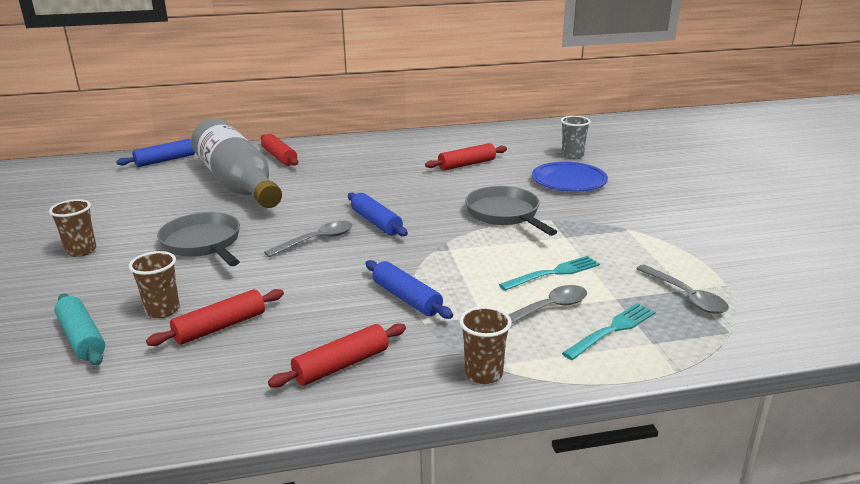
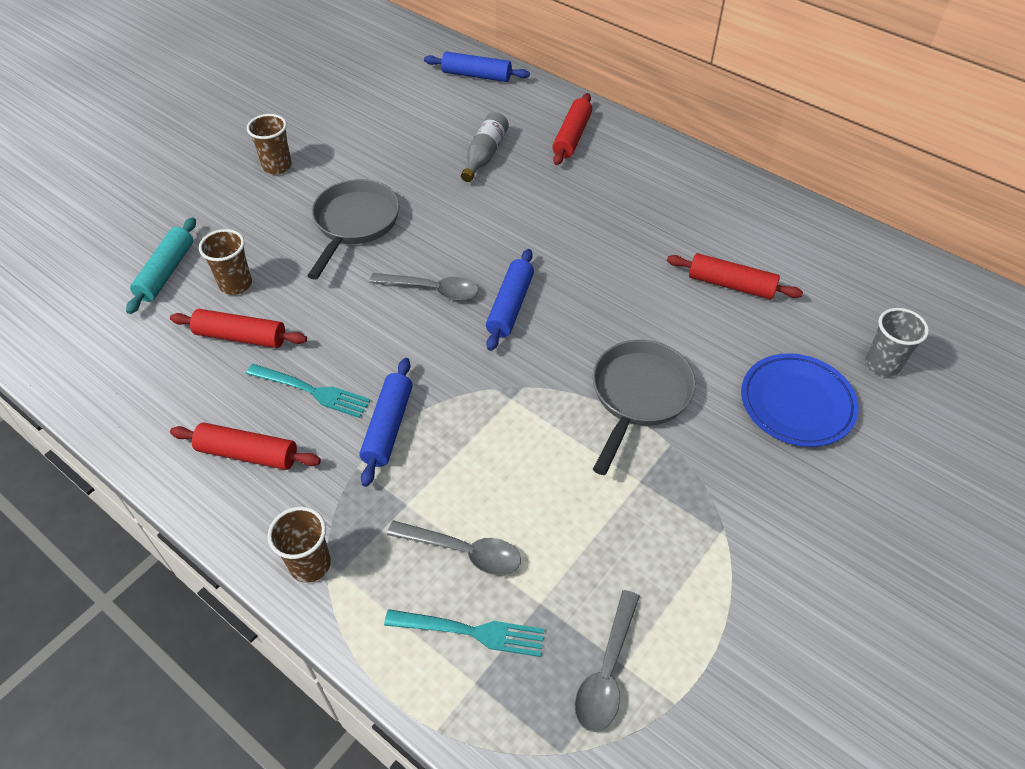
camera: 50 degrees right, 25 degrees up
(238, 183) = (484, 155): grey bottle -> grey bottle, size x0.44
(553, 273) = (544, 516): turquoise fork -> turquoise fork (312, 391)

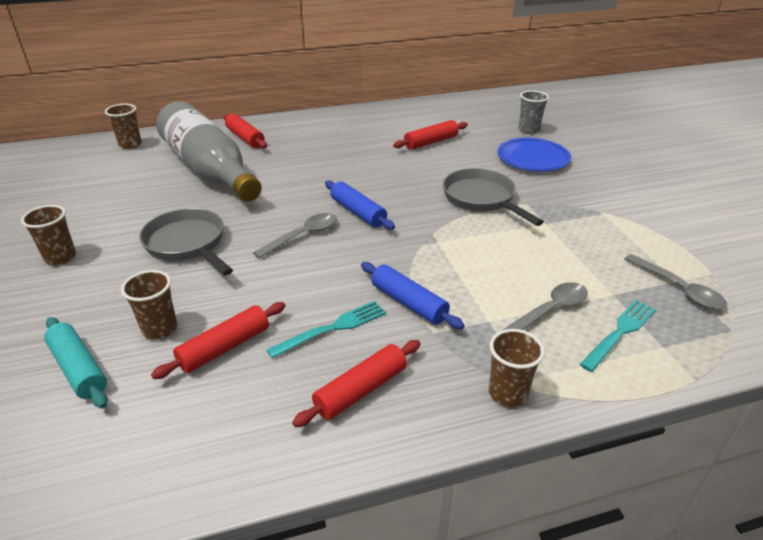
camera: 55 degrees left, 15 degrees down
(476, 75) = (130, 144): blue rolling pin -> brown cup
(484, 155) = (209, 170): grey bottle -> grey bottle, size x2.29

